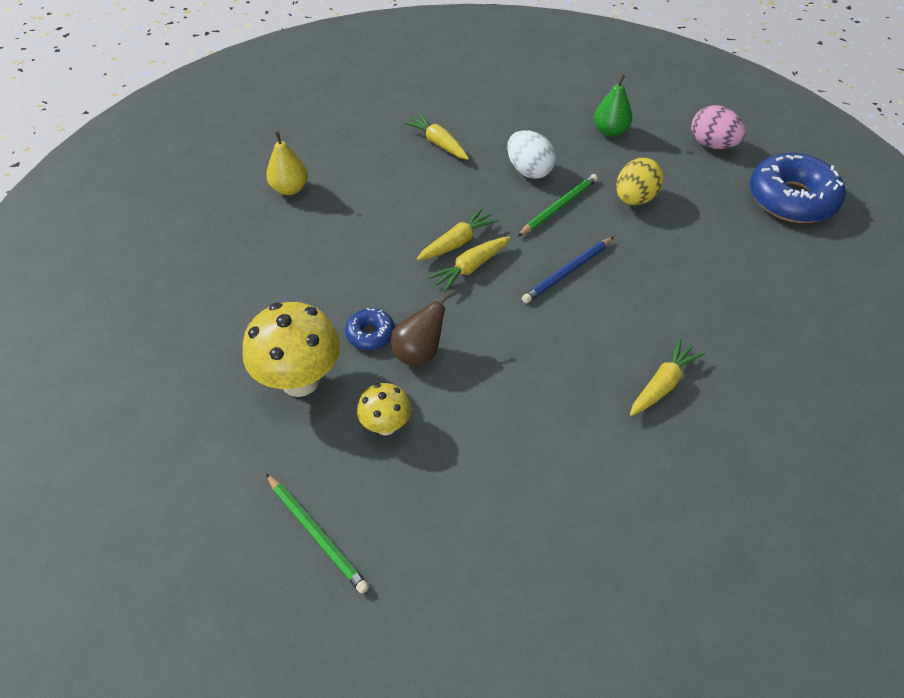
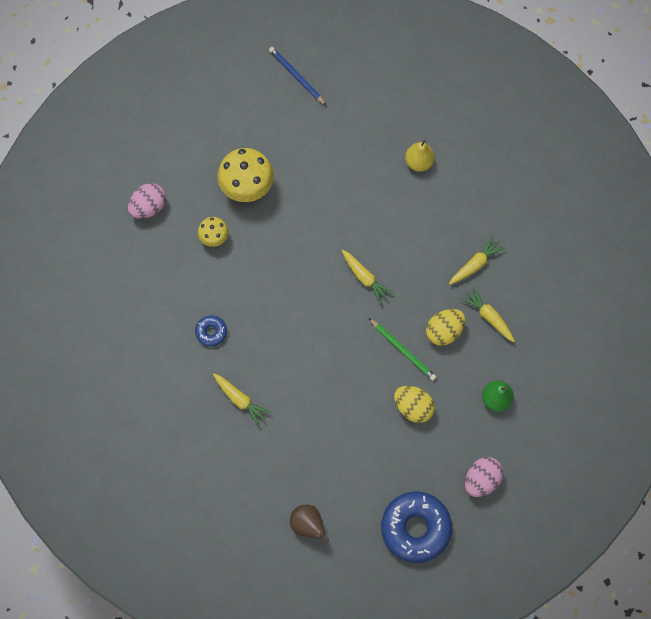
camera: 90 degrees right, 20 degrees up
(316, 534) = (149, 207): green pencil -> pink egg
(370, 334) = (282, 225): blue donut -> blue donut (211, 332)
(419, 353) = (267, 255): brown pear -> brown pear (308, 525)
(470, 268) = (340, 286): yellow carrot -> yellow carrot (488, 316)
(529, 170) = (444, 331): white egg -> yellow egg
(567, 272) = (336, 351): blue pencil -> blue pencil (296, 76)

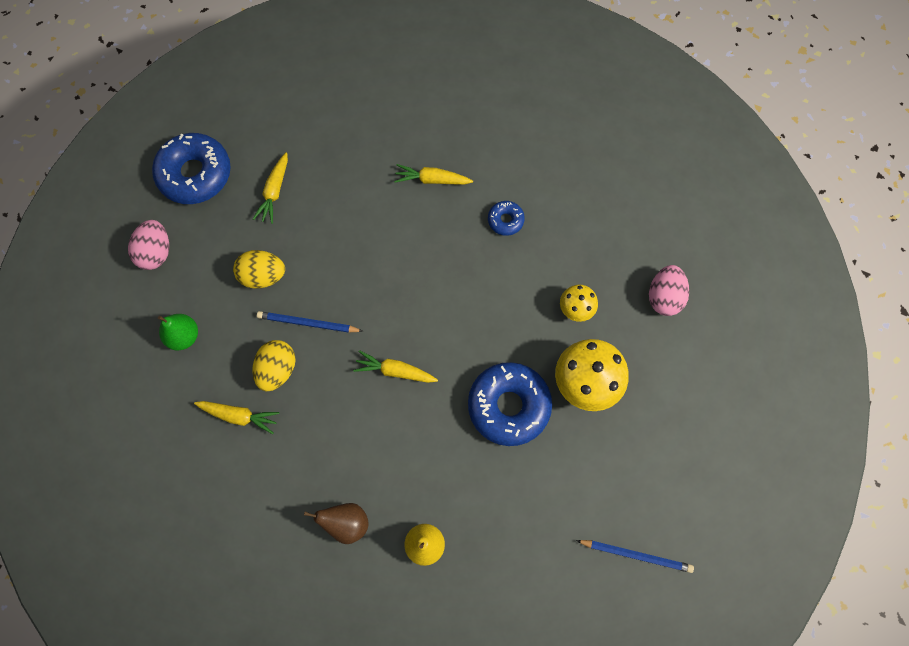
camera: 145 degrees right, 0 degrees up
(307, 207) = (508, 406): none -> blue donut
(308, 525) = (295, 119): brown pear -> brown pear (346, 523)
(403, 350) = (308, 323): green pencil -> blue pencil
(475, 264) = (287, 465): yellow carrot -> yellow carrot (274, 192)

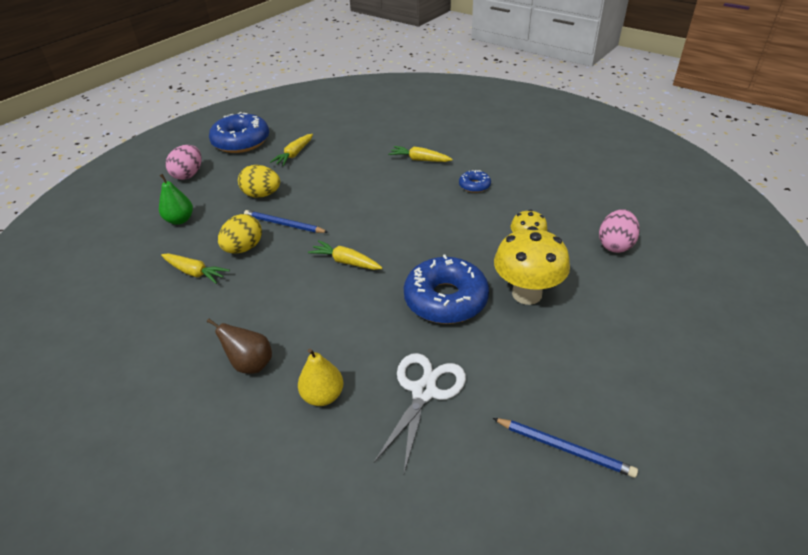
camera: 15 degrees right, 30 degrees down
(512, 522) = (424, 391): none -> white scissors

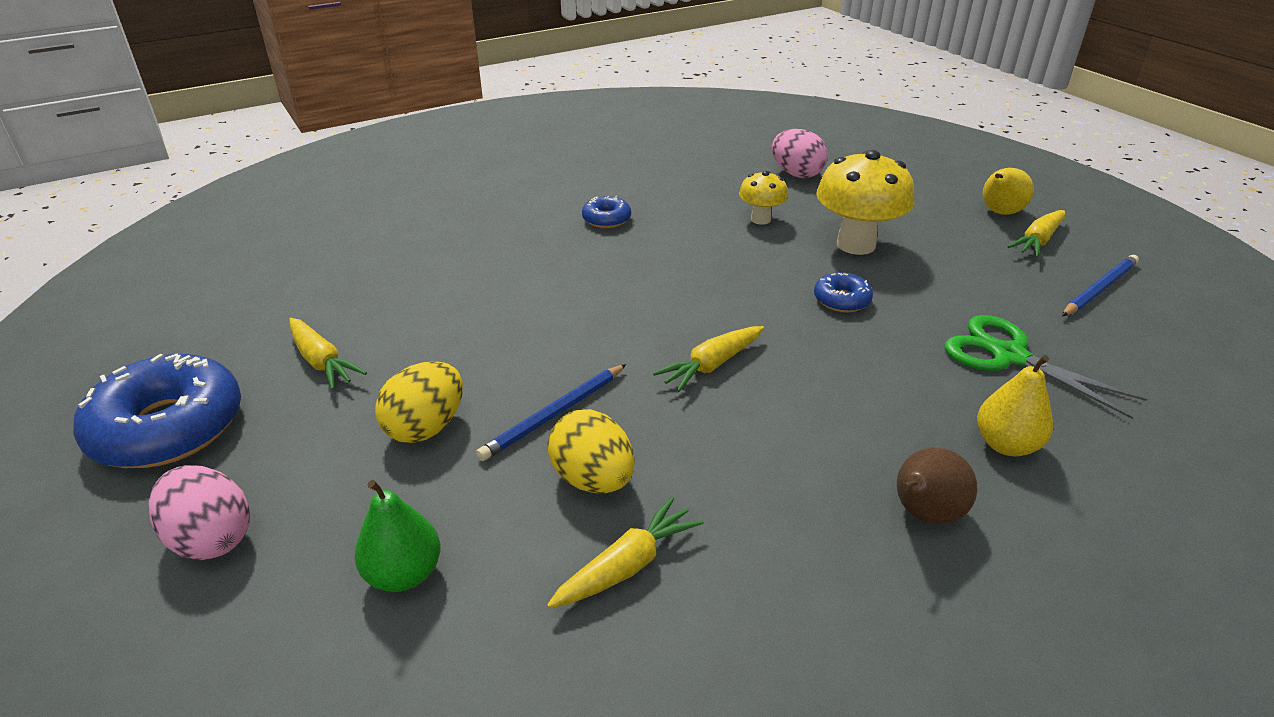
camera: 70 degrees left, 5 degrees down
(419, 160) = (493, 242): yellow carrot -> yellow carrot (1037, 241)
(424, 391) = (1008, 356): white scissors -> green scissors
(445, 299) = (841, 300): blue donut -> blue donut, size x0.48
(657, 372) = (999, 213): none -> yellow pear

